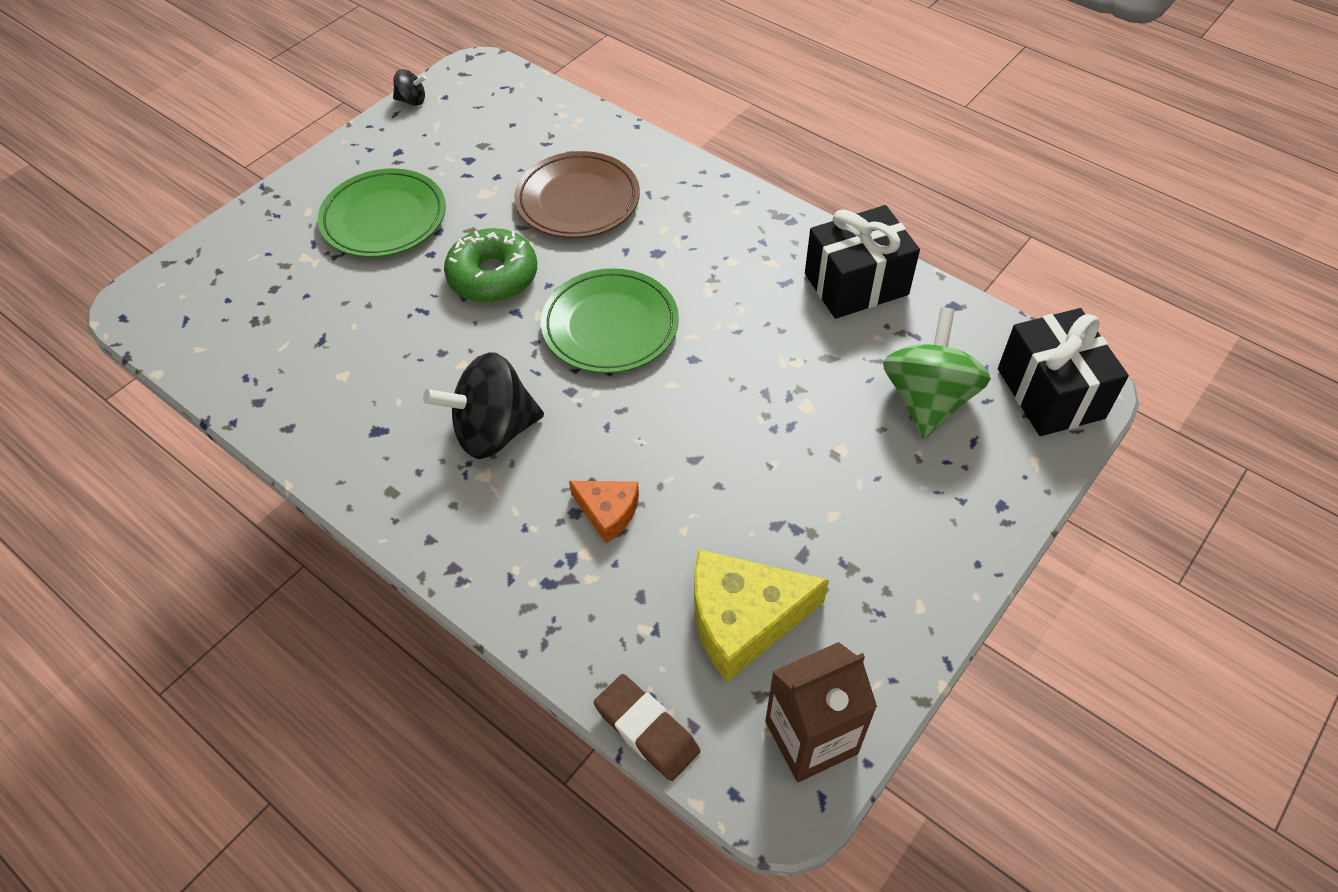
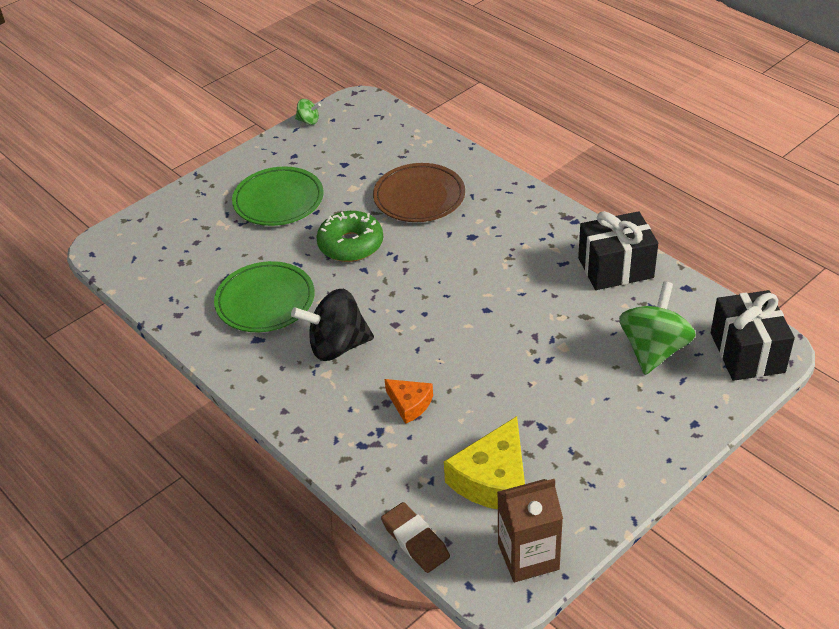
camera: 10 degrees right, 10 degrees down
(412, 101) = (308, 121): black spinning top -> green spinning top
(610, 326) = (430, 283): green plate -> green plate (265, 301)
(743, 619) = (494, 479): yellow cheese -> yellow cheese turned 60 degrees counterclockwise

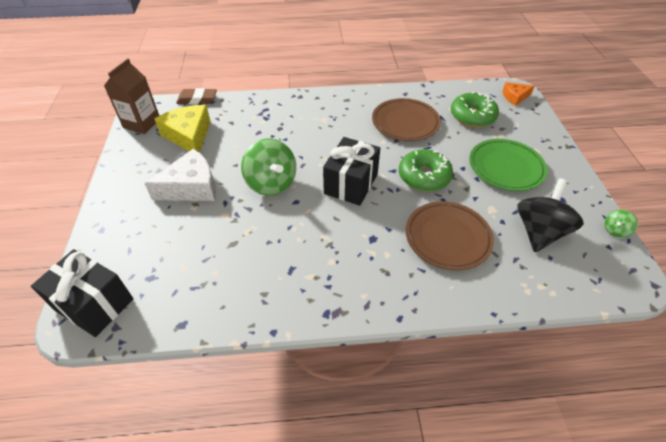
camera: 125 degrees right, 5 degrees up
(200, 256) = (472, 116): none -> green donut
(265, 301) = (405, 123): green plate -> brown plate
(337, 346) = (339, 131): black spinning top -> black spinning top (539, 232)
(409, 404) = (268, 134): orange cheese -> orange cheese (515, 97)
(563, 403) = (191, 187): none -> white cheese
(615, 268) = (251, 296): black gift -> black gift (351, 184)
(653, 350) = (165, 255): green spinning top -> green spinning top (271, 183)

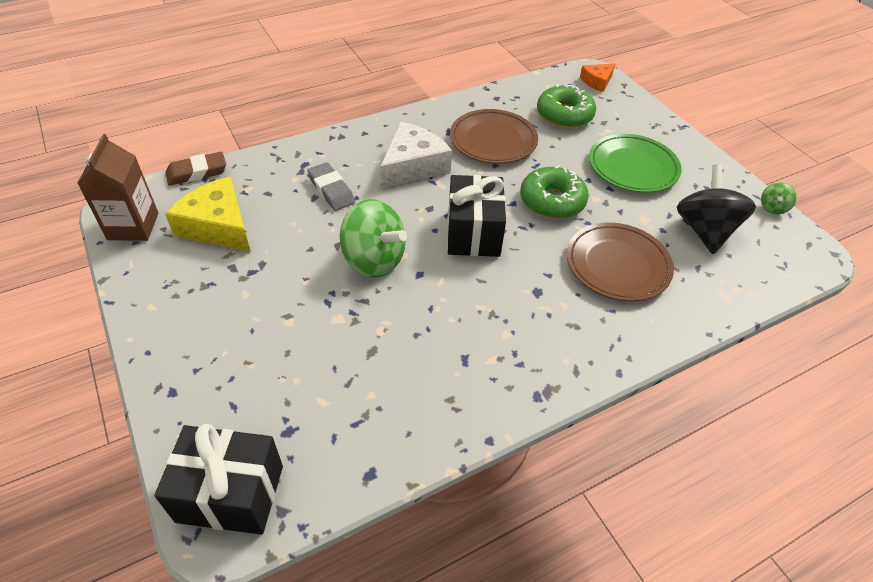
camera: 25 degrees left, 0 degrees up
(191, 187) = (267, 295): white cheese -> white cheese (413, 165)
(272, 130) = (331, 190): none -> grey eraser

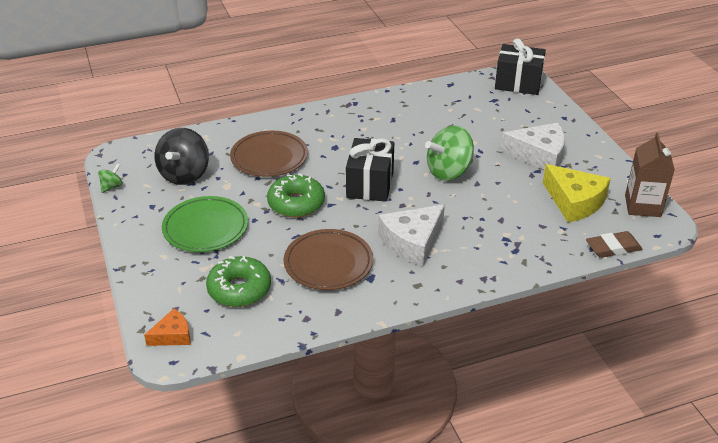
camera: 170 degrees left, 10 degrees down
(241, 300) = (539, 155): none -> white cheese
(331, 190) = (487, 224): grey eraser -> none
(374, 260) = (449, 172): green spinning top -> green spinning top turned 75 degrees counterclockwise

